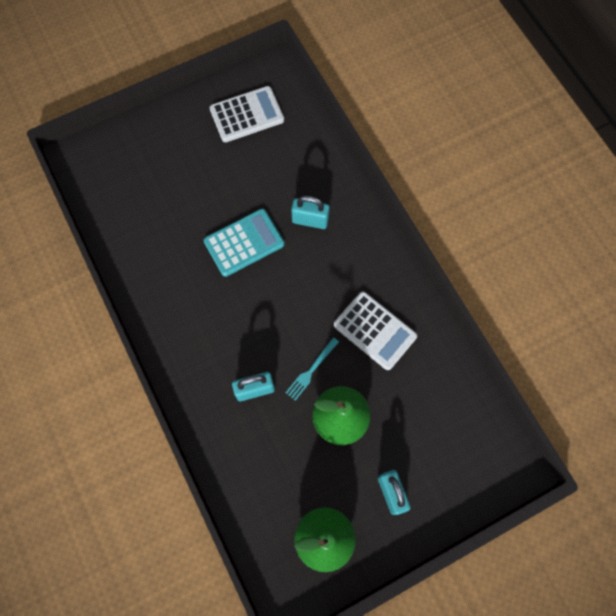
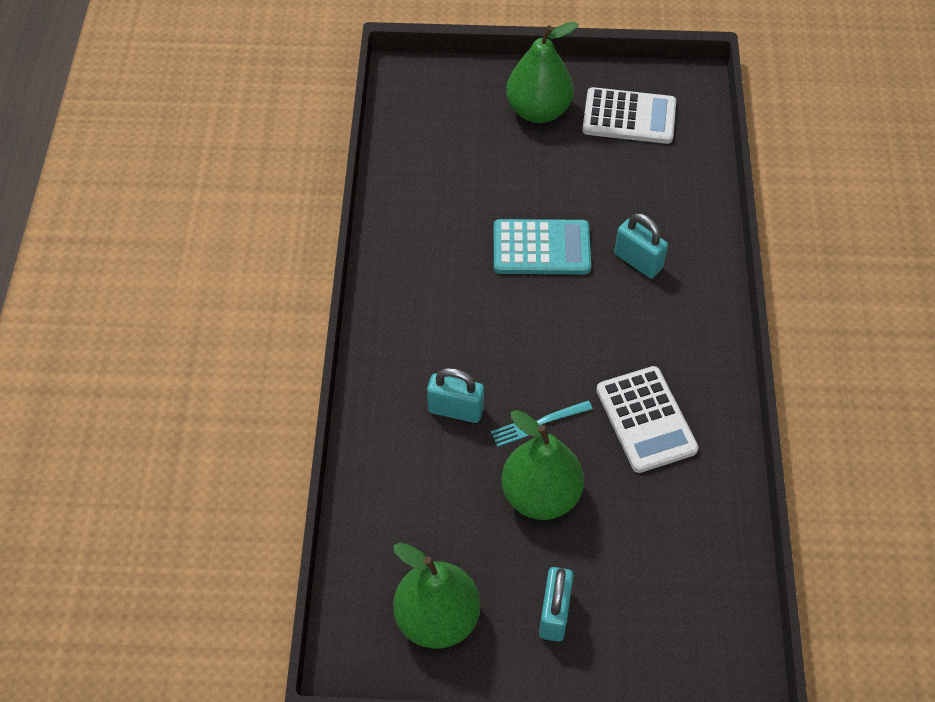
camera: 30 degrees right, 15 degrees down
(184, 139) = (538, 110): none -> green pear

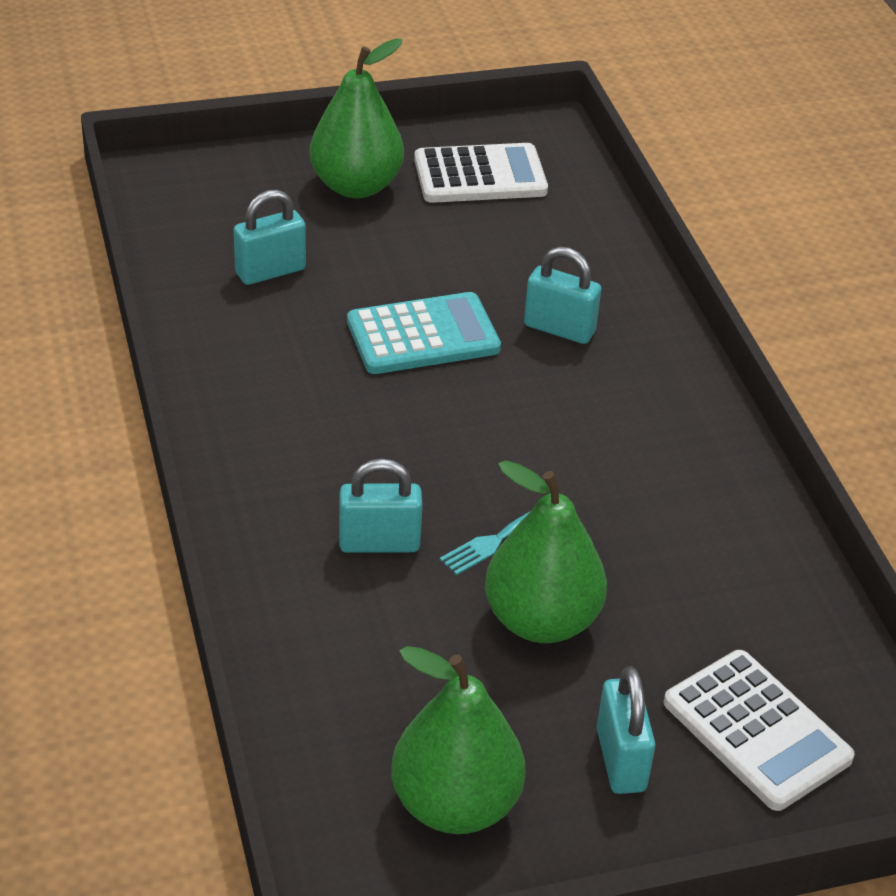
camera: 20 degrees left, 15 degrees down
(456, 173) = (270, 271): none -> turquoise padlock
(646, 420) = (647, 504): white calculator -> white calculator (757, 730)

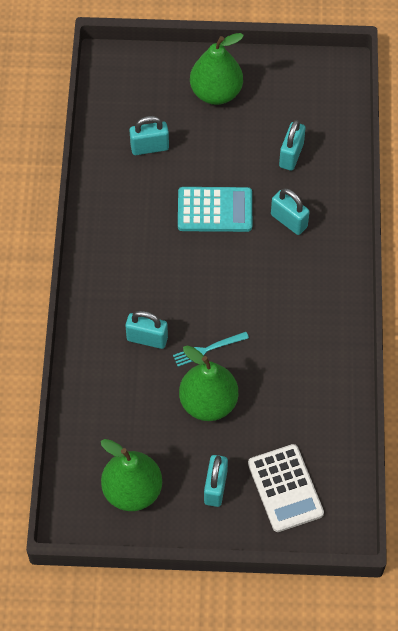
camera: 20 degrees right, 20 degrees up
(480, 175) = (288, 98): white calculator -> none
(520, 244) = (291, 155): none -> turquoise padlock

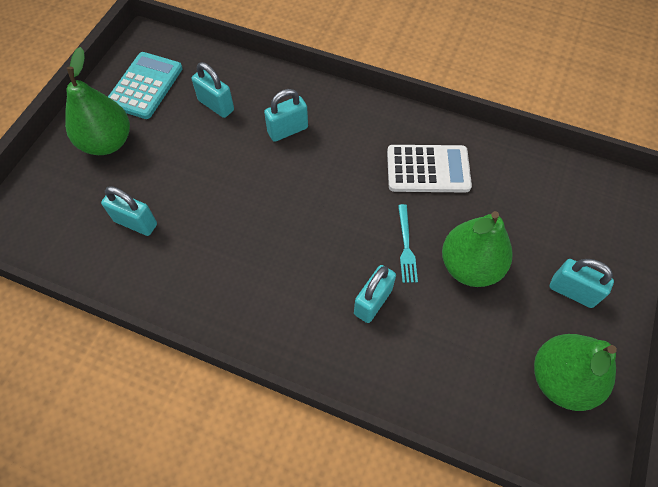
camera: 70 degrees left, 0 degrees up
(149, 147) = (135, 223): turquoise padlock -> turquoise padlock turned 75 degrees counterclockwise
(215, 210) = (244, 187): turquoise calculator -> turquoise calculator (145, 86)
(285, 488) = (584, 228): white calculator -> white calculator (428, 169)

